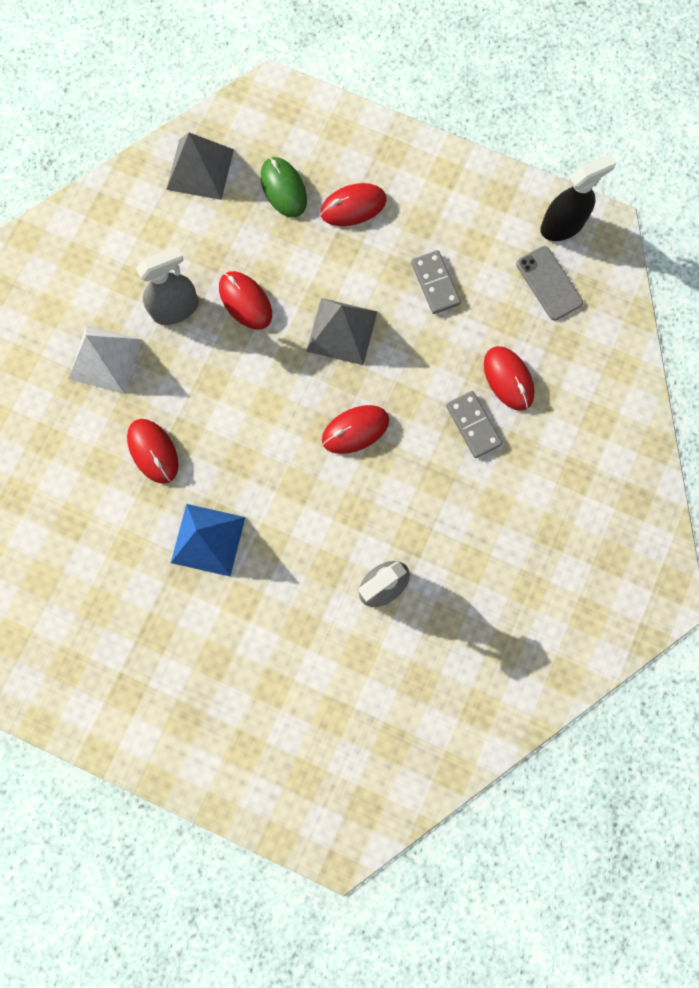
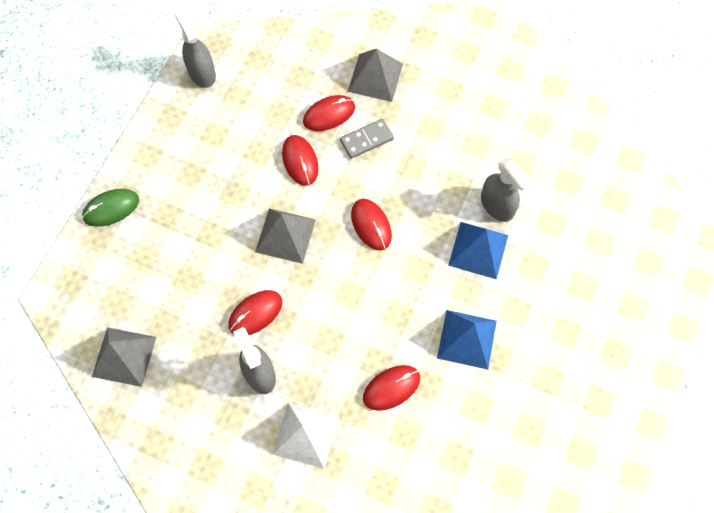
camera: 90 degrees left, 10 degrees down
(283, 189) = (150, 283): green mouse -> green mouse (111, 208)
(322, 559) = (478, 250): none -> blue pyramid
(353, 206) = (172, 226): red mouse -> red mouse (300, 161)
(435, 283) = (246, 164): grey domino -> none
(549, 283) = (250, 84): grey phone -> none
(562, 225) = (202, 73): black spray bottle -> grey spray bottle
(566, 436) = (375, 77): none -> grey pyramid

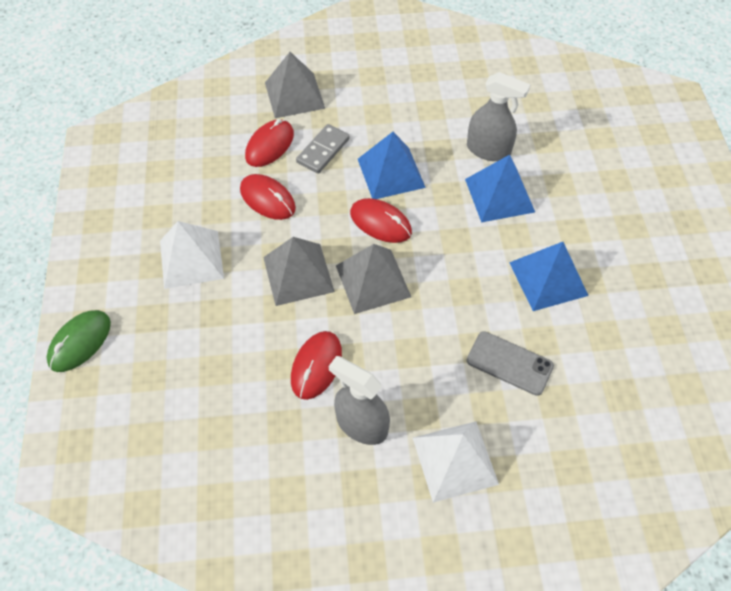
camera: 30 degrees left, 10 degrees down
(124, 356) = (191, 492): grey pyramid -> grey pyramid (373, 281)
(202, 73) = (108, 166): grey spray bottle -> none
(218, 183) = (191, 259): none -> white pyramid
(391, 388) = (509, 363): red mouse -> grey phone
(406, 186) = (391, 173): none -> blue pyramid

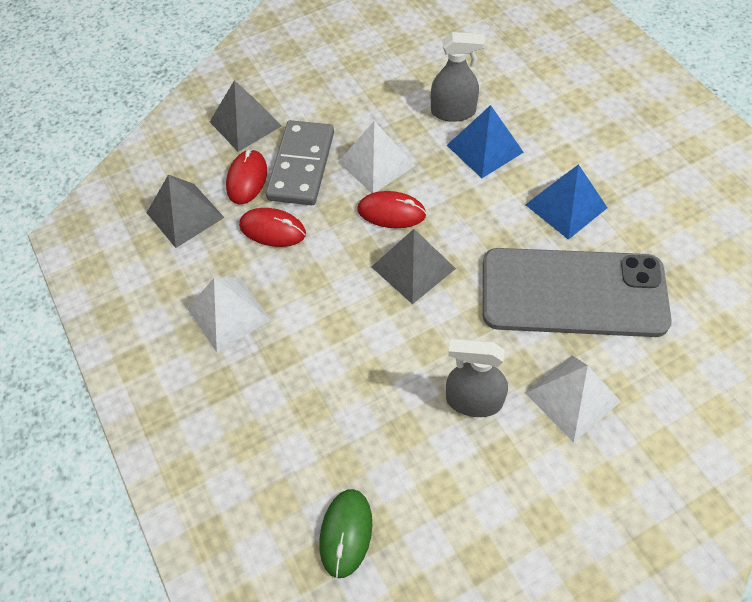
camera: 20 degrees left, 0 degrees up
(80, 342) = (159, 437): green mouse -> green mouse (346, 533)
(298, 274) = (340, 288): grey pyramid -> grey pyramid (185, 215)
(316, 366) = (403, 365): red mouse -> none
(323, 150) = (301, 166): grey domino -> grey domino, size x1.71
(391, 173) = (376, 163): blue pyramid -> white pyramid
(509, 363) = (573, 292): grey phone -> grey phone, size x2.30

